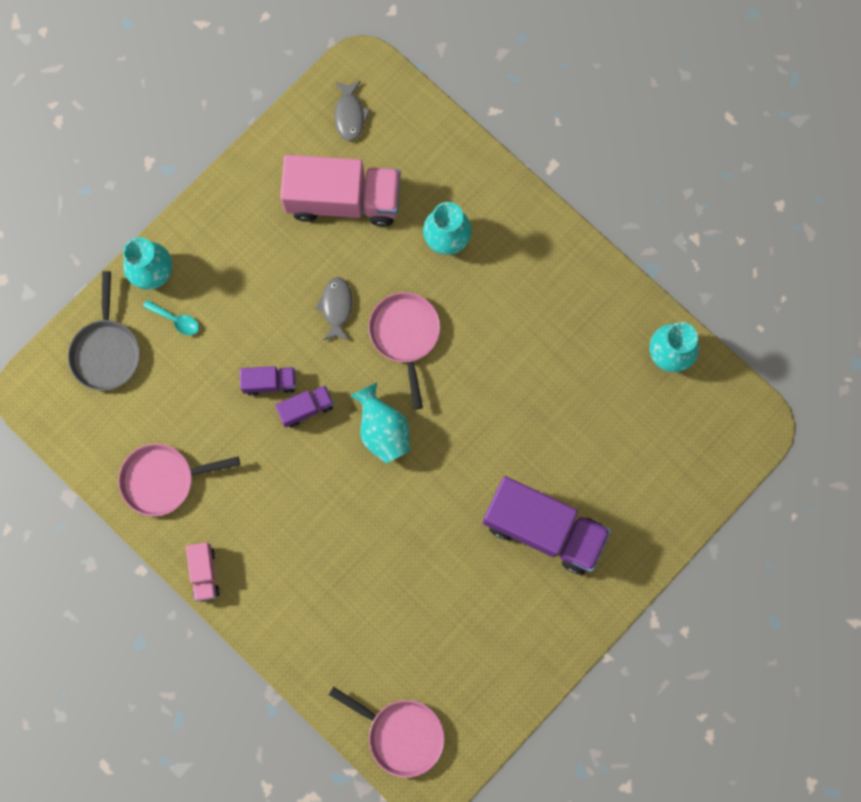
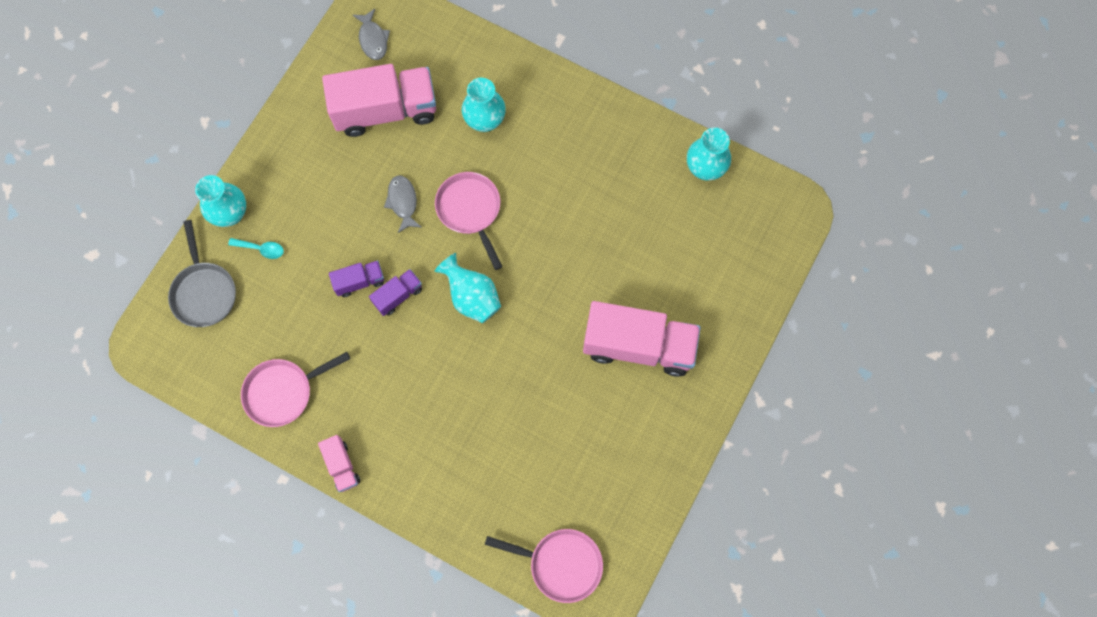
camera: 15 degrees left, 5 degrees down
(543, 529) = (638, 345): purple truck -> pink truck

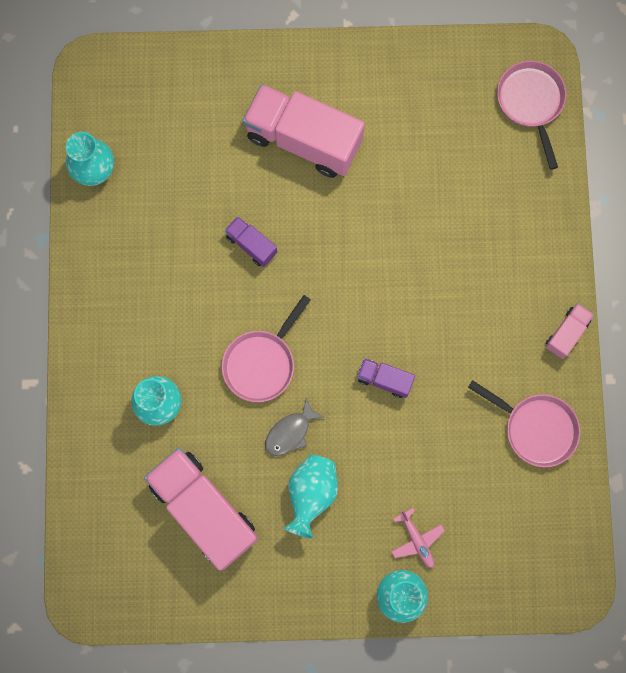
camera: 120 degrees left, 5 degrees up
(204, 292) = (491, 567): grey pan -> none
(261, 249) = (416, 540): turquoise spoon -> pink plane
(359, 281) = (392, 424): purple truck -> purple truck (251, 245)
(373, 39) = (132, 573): grey fish -> none
(472, 297) = (345, 311): turquoise vase -> turquoise vase (311, 494)
(638, 345) = (303, 140): pink truck -> pink truck turned 45 degrees counterclockwise

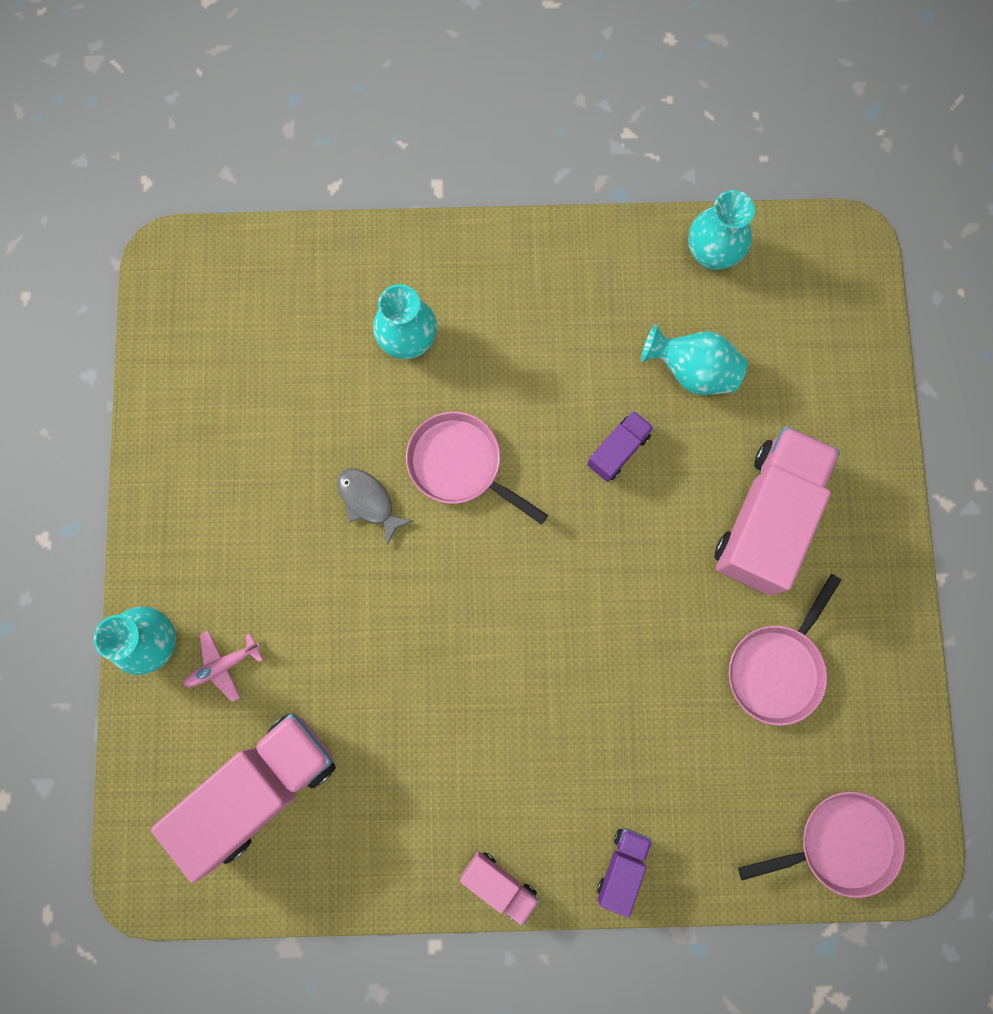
camera: 90 degrees right, 0 degrees up
(204, 509) = (274, 396): pink truck -> pink truck (260, 787)
(311, 494) = (289, 528): turquoise vase -> turquoise vase (691, 371)
(384, 379) = (436, 625): purple truck -> purple truck (622, 866)
(536, 428) = (366, 834): pink pan -> pink pan (777, 668)

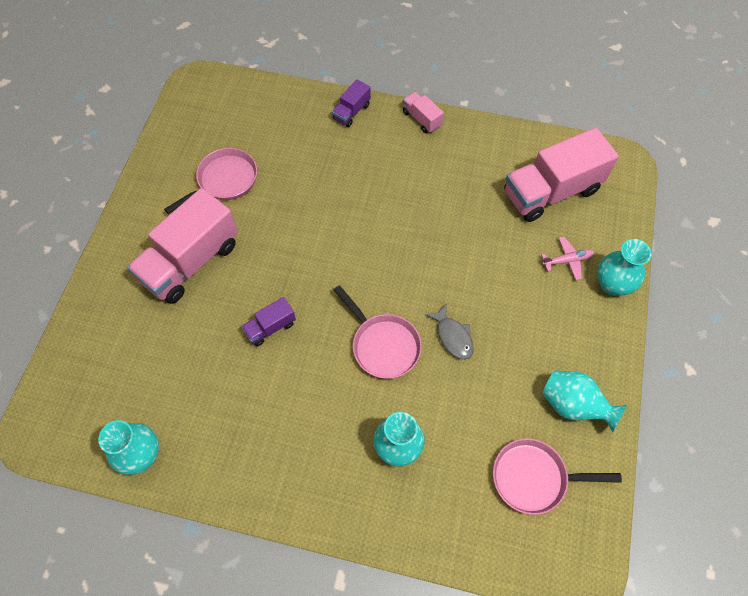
camera: 165 degrees left, 15 degrees down
(691, 371) = (197, 368): turquoise vase -> turquoise vase (573, 405)
(840, 843) = (230, 96): pink pan -> pink pan (534, 478)

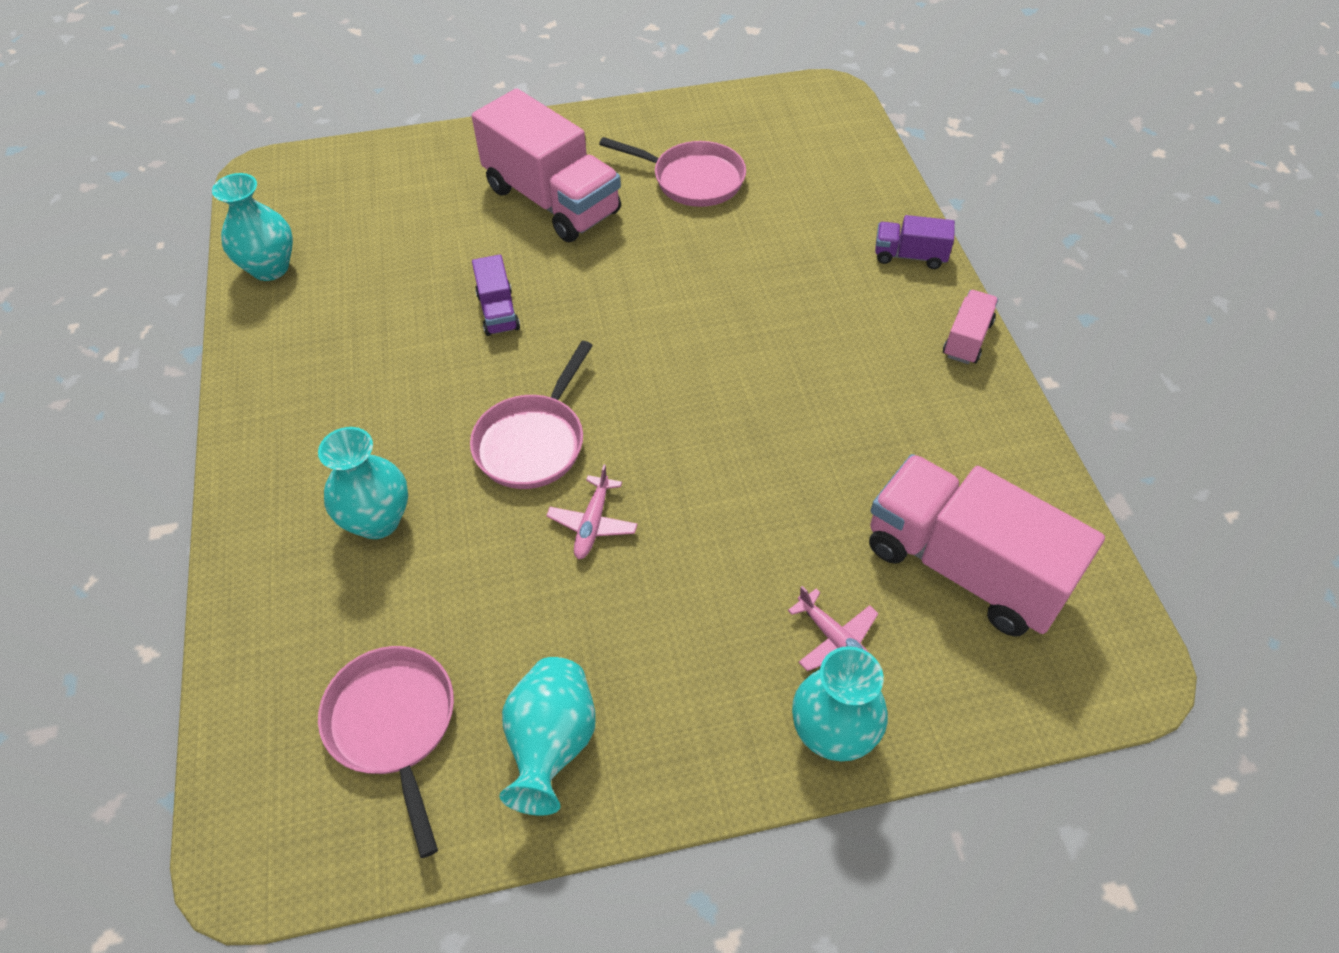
camera: 65 degrees right, 10 degrees down
(191, 261) = (552, 200): pink truck -> pink truck turned 150 degrees counterclockwise
(270, 327) = (498, 311): purple truck -> purple truck turned 135 degrees counterclockwise
(453, 336) = (593, 523): grey fish -> pink plane

